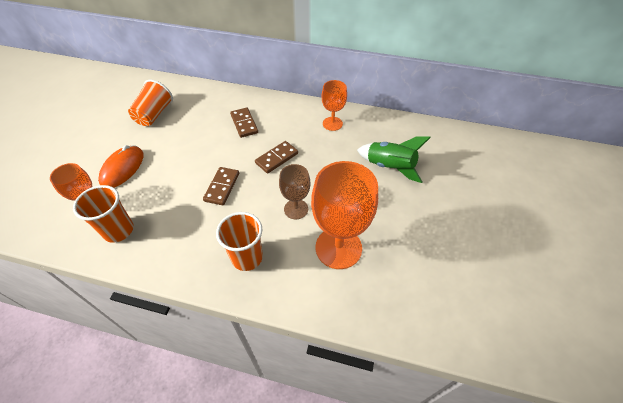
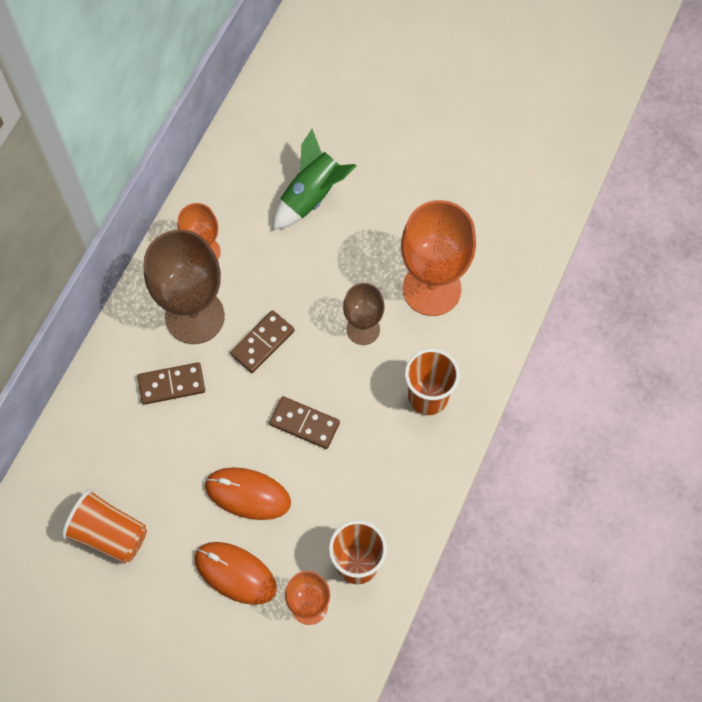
camera: 80 degrees left, 15 degrees up
(174, 167) = (248, 494): none -> orange mouse
(277, 158) = (262, 343): brown domino -> brown domino turned 75 degrees clockwise
(289, 126) = (195, 316): none -> brown goblet

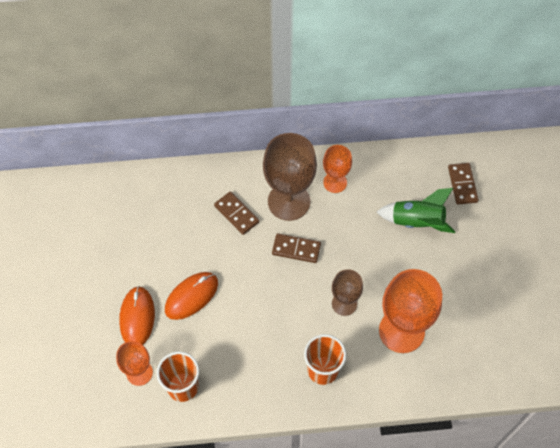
camera: 60 degrees right, 5 degrees down
(109, 534) = (123, 234): orange cup -> none
(248, 494) = (191, 296): orange mouse -> orange mouse turned 60 degrees clockwise
(304, 424) = (257, 304): brown domino -> brown domino (462, 184)

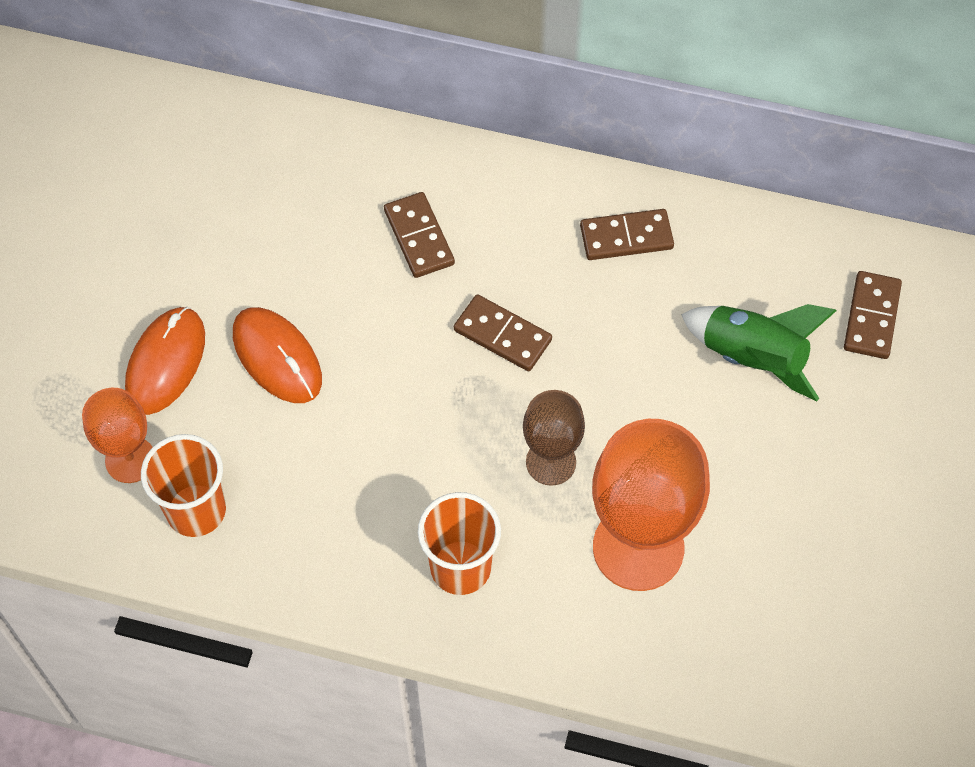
camera: 20 degrees right, 0 degrees up
(191, 296) = (277, 357): orange mouse -> orange mouse turned 75 degrees clockwise
(289, 201) = (525, 245): brown goblet -> none
(335, 182) = (626, 237): orange goblet -> brown domino

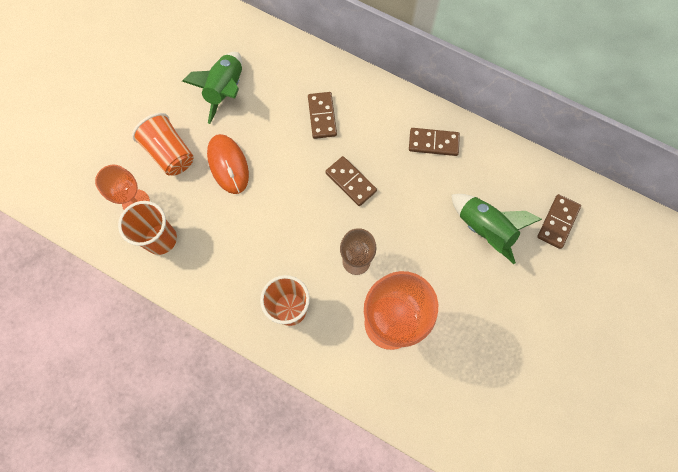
camera: 15 degrees right, 10 degrees up
(166, 363) = (170, 153): orange mouse -> orange cup
(233, 233) = (226, 91): none -> green rocket

